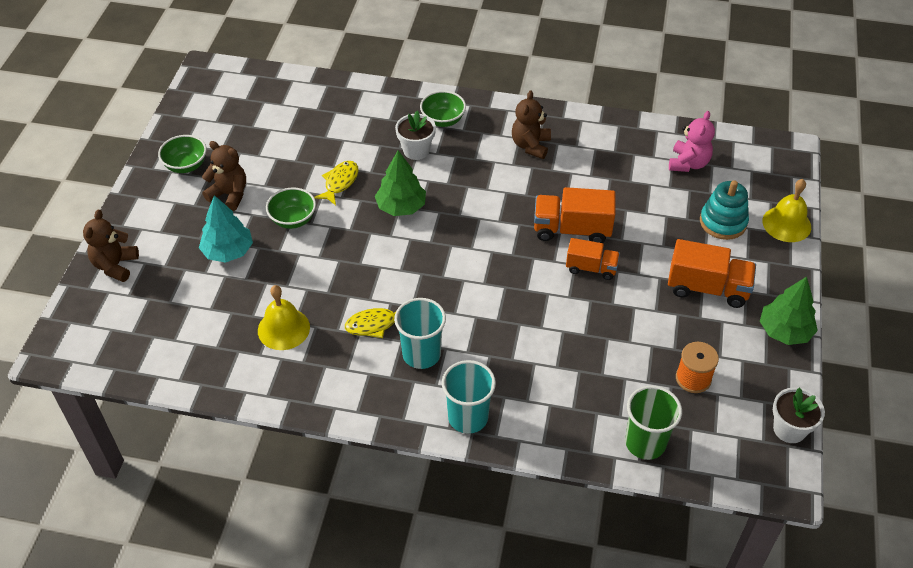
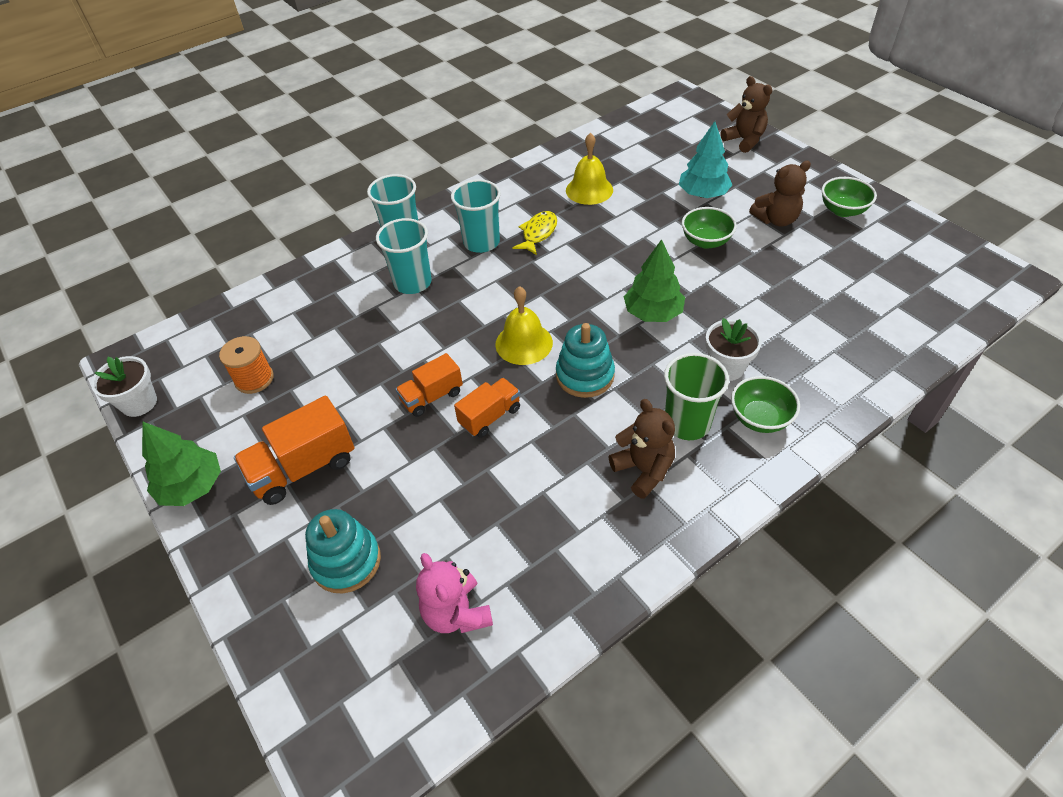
camera: 135 degrees right, 0 degrees up
(340, 182) = (728, 290): yellow fish -> none
(492, 207) = (585, 375): none -> turquoise stacking toy
(510, 363) = (412, 282): none -> turquoise cup
(572, 230) = (490, 416): orange truck -> orange truck, size x0.63
(645, 443) = (258, 310): green cup -> green cup (687, 423)
(786, 224) = (267, 629): yellow bell -> yellow bell (524, 343)

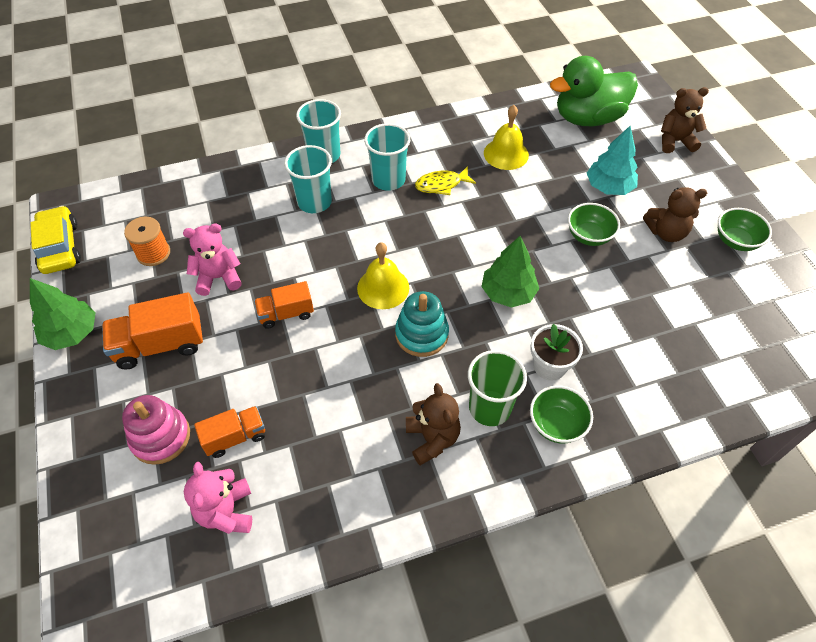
camera: 15 degrees right, 5 degrees up
(139, 403) = (60, 247): white flower pot -> yellow car
(340, 383) = (218, 278): none -> pink teddy bear
(346, 561) = (160, 437): turquoise stacking toy -> pink stacking toy
(490, 416) = (326, 347): orange truck -> orange truck (235, 437)
(538, 233) = (441, 185): yellow fish -> yellow fish turned 150 degrees counterclockwise
(653, 140) = (588, 118): none -> green duck
(744, 140) = (675, 141): brown teddy bear -> brown teddy bear turned 75 degrees counterclockwise

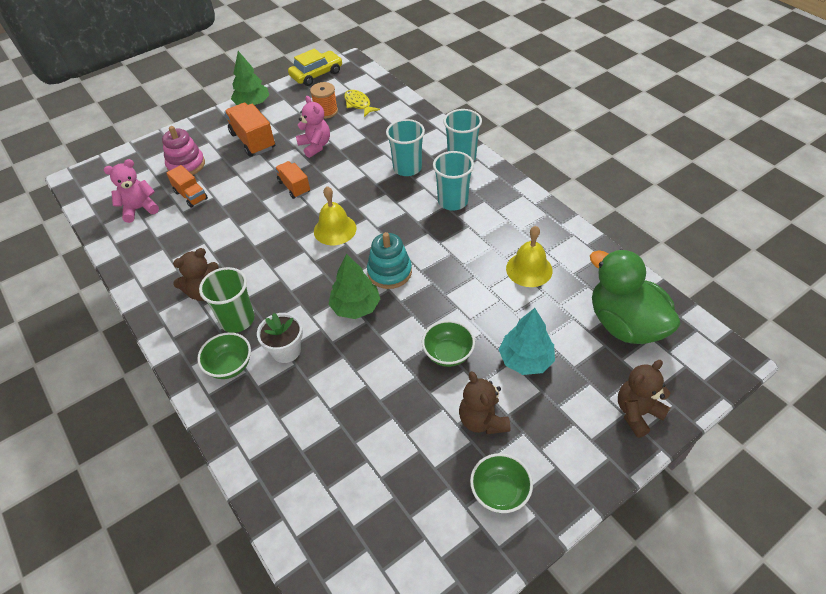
camera: 75 degrees right, 5 degrees down
(421, 334) = (296, 263): turquoise stacking toy -> turquoise stacking toy (389, 272)
(441, 185) = (463, 235): yellow fish -> yellow fish (358, 104)
(675, 141) = (637, 413): brown teddy bear -> brown teddy bear turned 105 degrees counterclockwise

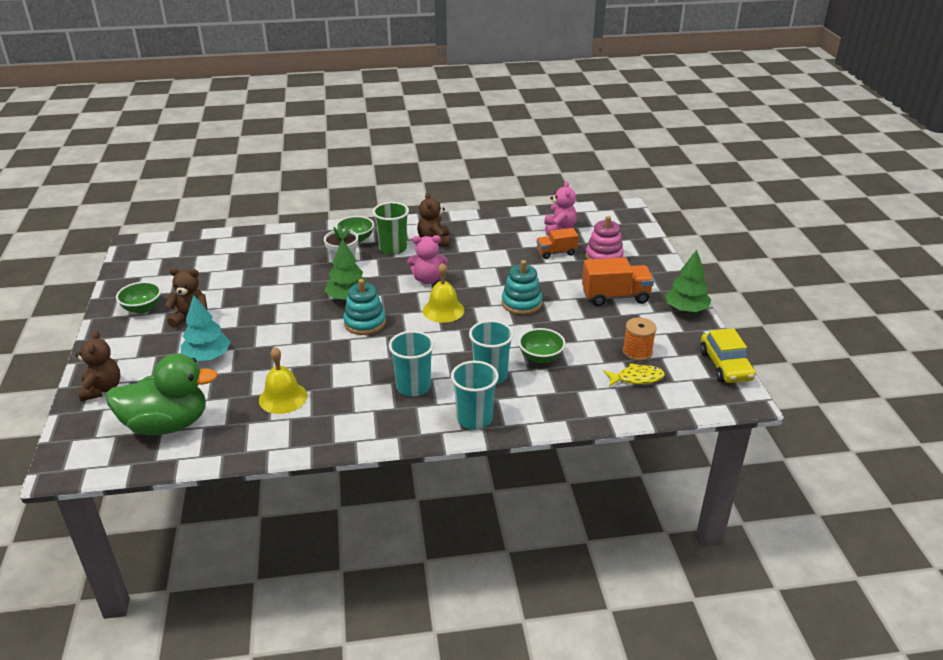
camera: 115 degrees right, 15 degrees down
(294, 187) = (521, 303): orange truck -> turquoise stacking toy
(315, 146) = (577, 330): pink teddy bear -> pink teddy bear (428, 279)
(448, 354) = (257, 324): green bowl -> green bowl (541, 357)

